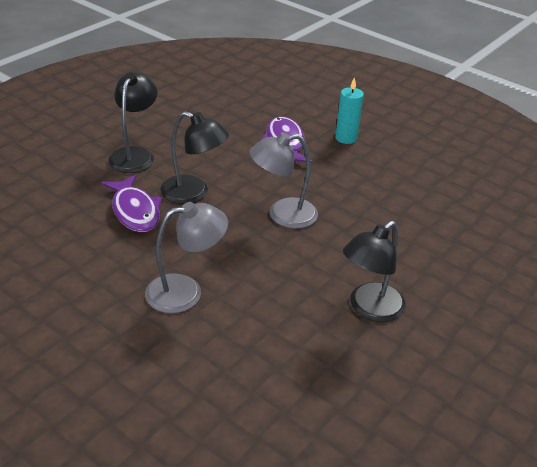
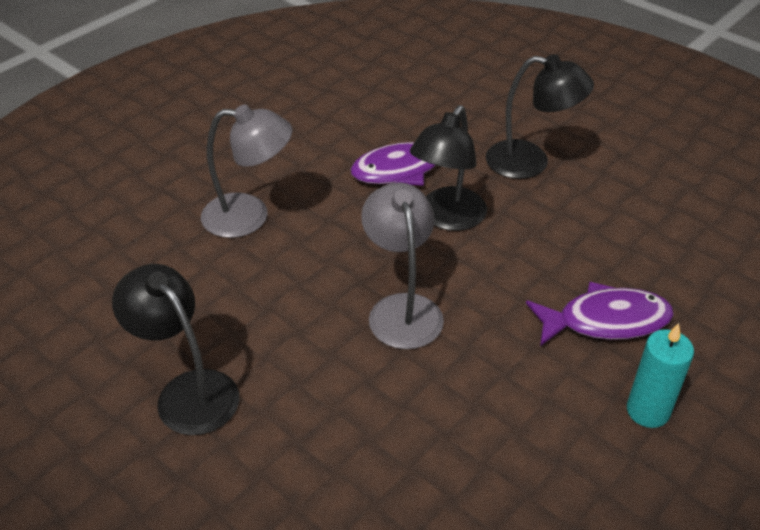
camera: 95 degrees right, 5 degrees up
(185, 291) = (249, 216): grey lamp -> grey lamp turned 75 degrees counterclockwise

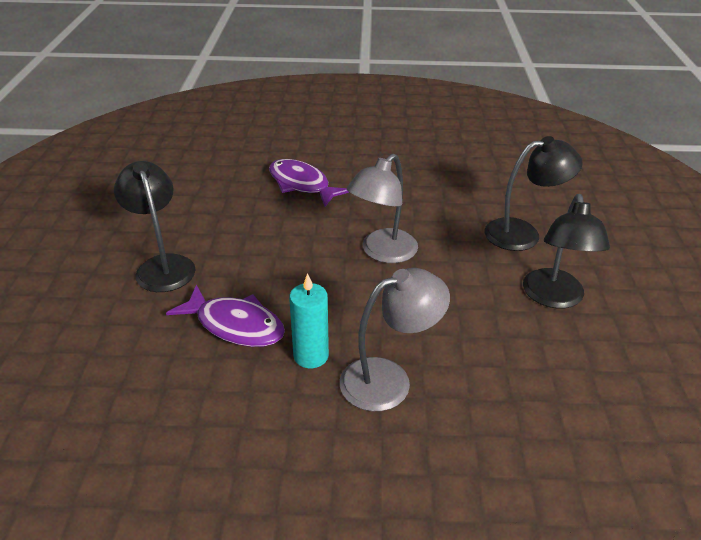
camera: 130 degrees left, 5 degrees down
(249, 216) = (389, 379): grey lamp -> grey lamp turned 105 degrees clockwise
(447, 218) = (274, 274): black lamp -> black lamp (523, 233)
(647, 411) = (349, 157): turquoise candle -> turquoise candle (311, 356)

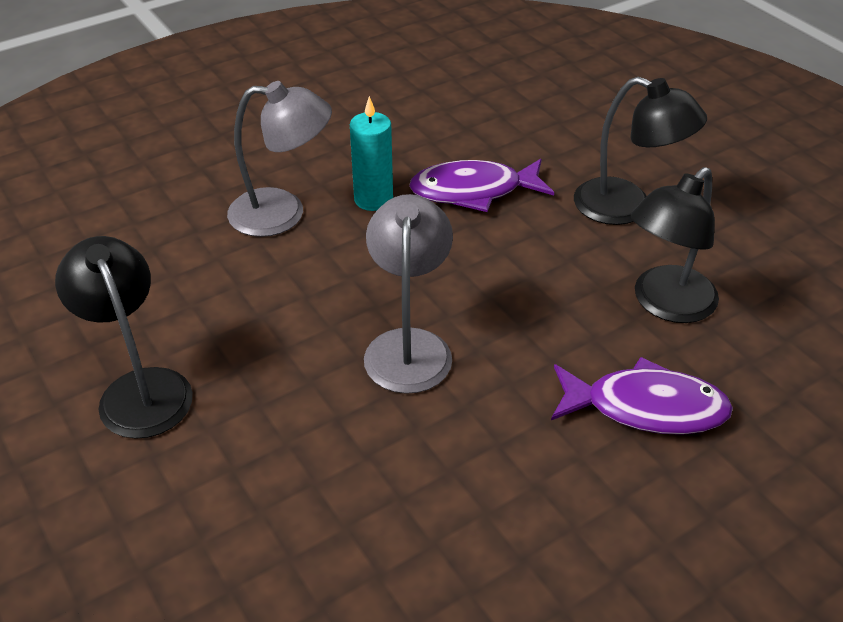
camera: 145 degrees right, 5 degrees up
(389, 379) = (283, 213): grey lamp -> grey lamp turned 120 degrees counterclockwise
(523, 233) = (228, 492): black lamp -> black lamp (665, 304)

